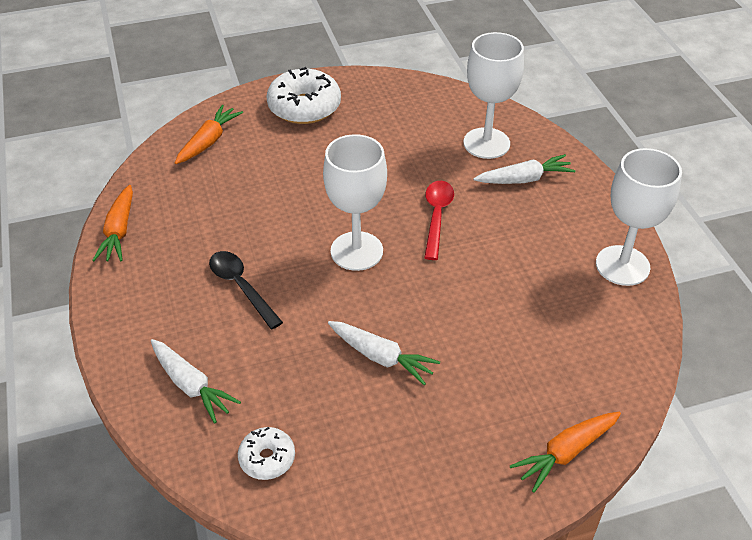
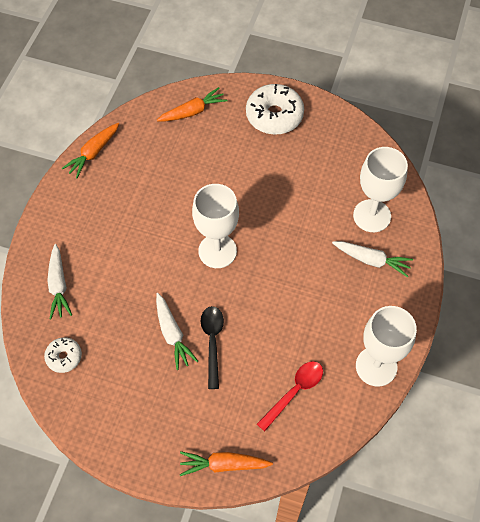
camera: 35 degrees right, 15 degrees up
(241, 286) = (132, 235): black spoon -> black spoon (212, 342)
(437, 216) = (288, 255): red spoon -> red spoon (295, 392)

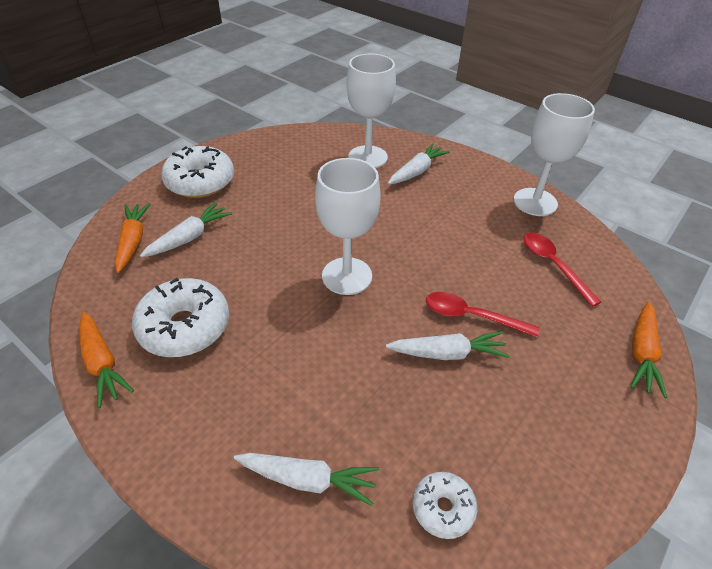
camera: 70 degrees left, 15 degrees down
(134, 179) = (185, 327): none -> white donut
(211, 140) = (189, 237): none -> white carrot
(212, 342) = (471, 316): black spoon -> red spoon

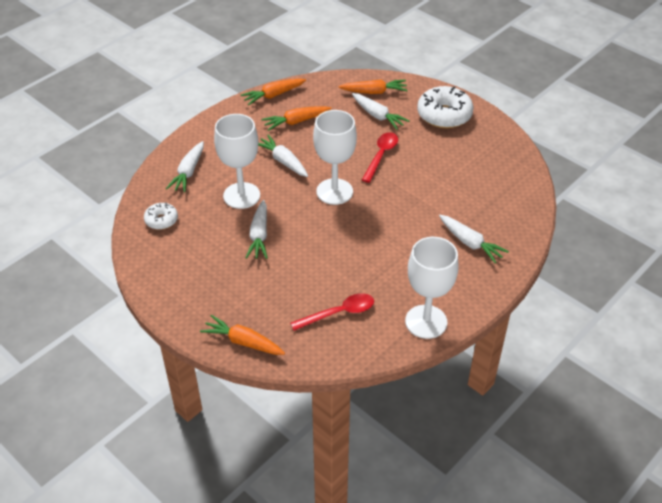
camera: 95 degrees right, 0 degrees up
(185, 327) = (296, 122): white donut -> orange carrot
(282, 336) = (283, 161): none -> white carrot
(368, 157) = (490, 211): white goblet -> white goblet (241, 195)
(471, 316) = (290, 252): red spoon -> red spoon (381, 155)

